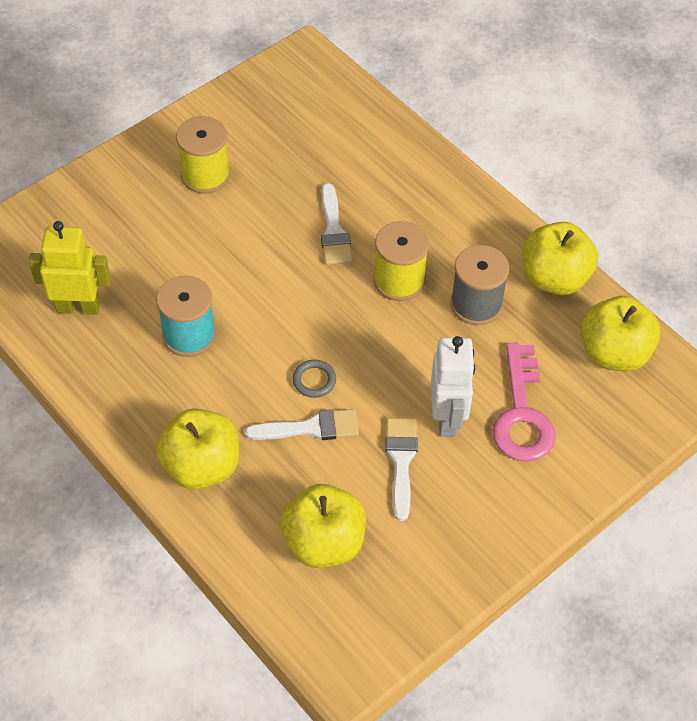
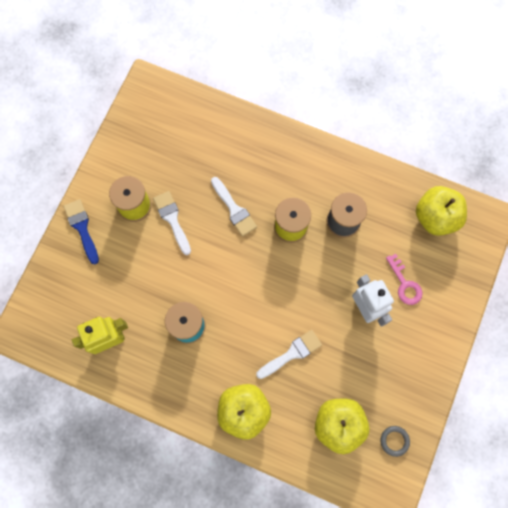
camera: 25 degrees left, 20 degrees up
(123, 172) = (82, 228): none -> blue brush
(314, 380) = (277, 320): grey ring -> grey ring (394, 441)
(401, 461) = (354, 349): white brush -> white brush (172, 219)
(522, 414) = (404, 284): pink key -> pink key, size x0.63
(554, 278) = (378, 181): yellow apple -> none

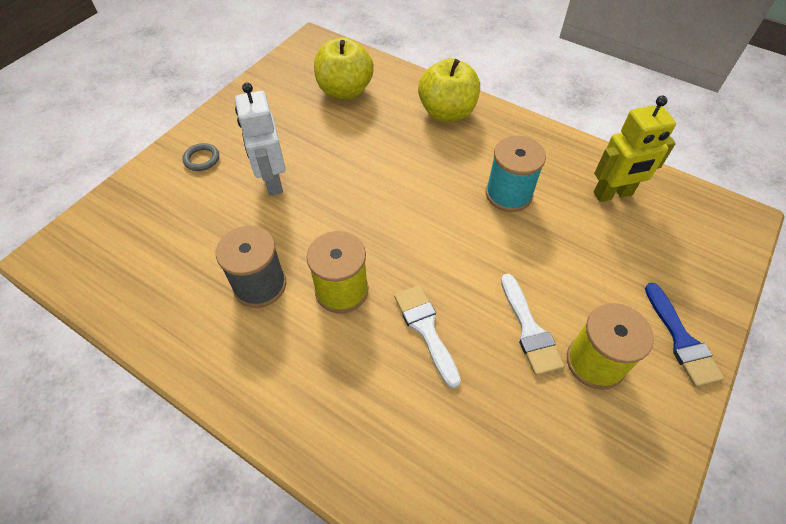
camera: 170 degrees left, 20 degrees down
(292, 353) = (379, 151): white brush -> none
(394, 441) = (291, 73): grey ring -> grey ring (202, 159)
(404, 284) = (209, 198): pink key -> none
(435, 217) = (121, 269): yellow apple -> none

